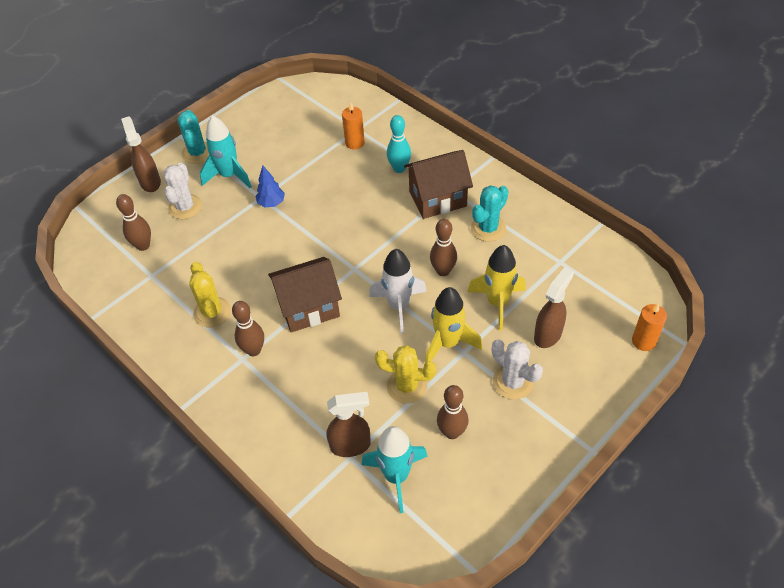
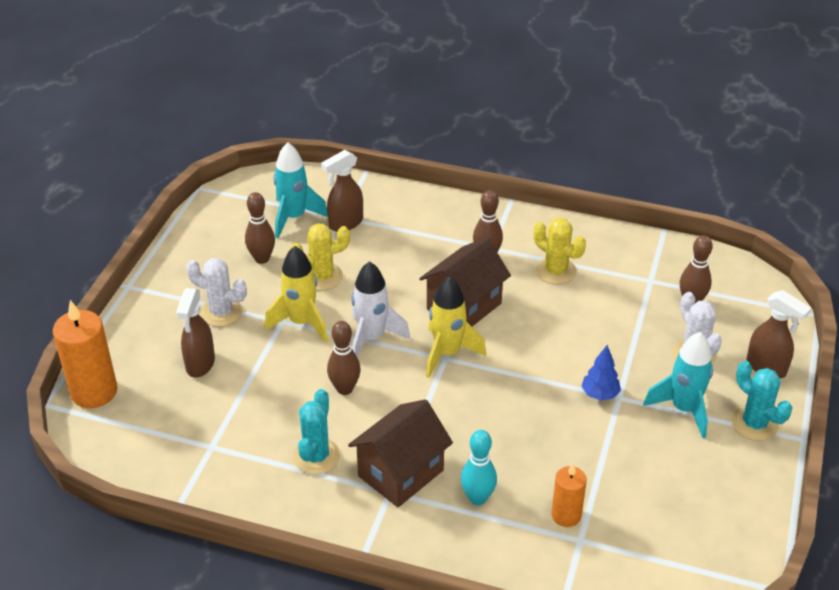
camera: 150 degrees right, 10 degrees down
(497, 303) = (267, 376): yellow rocket -> yellow rocket (447, 353)
(643, 341) = (94, 391): orange candle -> orange candle, size x1.69

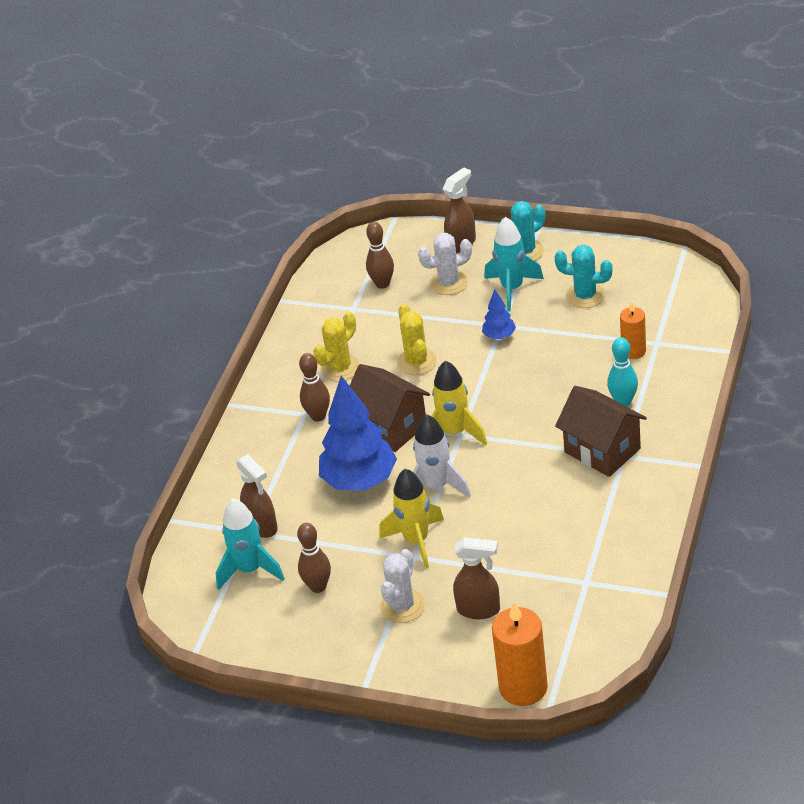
camera: 85 degrees left, 0 degrees up
(316, 456) = (590, 507): turquoise cactus -> turquoise cactus (585, 296)
(322, 277) = (347, 534): yellow cactus -> yellow cactus (416, 362)
(344, 389) = (505, 498): brown bowling pin -> none
(391, 285) = (360, 481): none -> blue tree

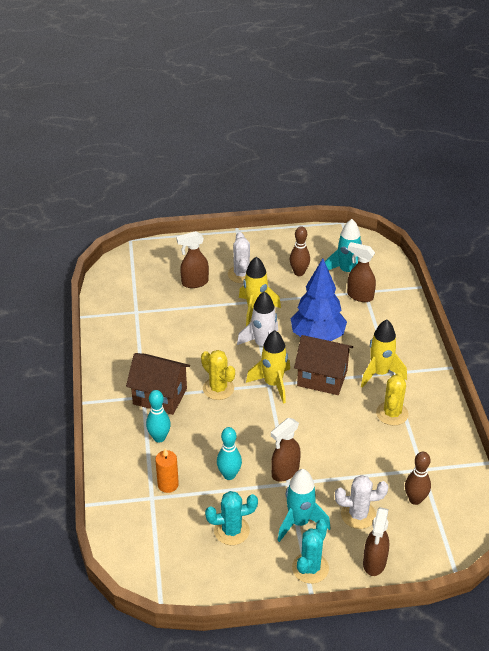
camera: 150 degrees right, 0 degrees up
(318, 416) = (380, 373): brown bowling pin -> yellow rocket
(416, 362) = (337, 433): yellow cactus -> yellow cactus (218, 389)
(449, 283) = (358, 515): white cactus -> white cactus turned 45 degrees clockwise
(499, 336) = (284, 472): blue tree -> brown spray bottle
(523, 687) = (149, 252): orange candle -> none
(561, 346) = (229, 475): none -> turquoise bowling pin

